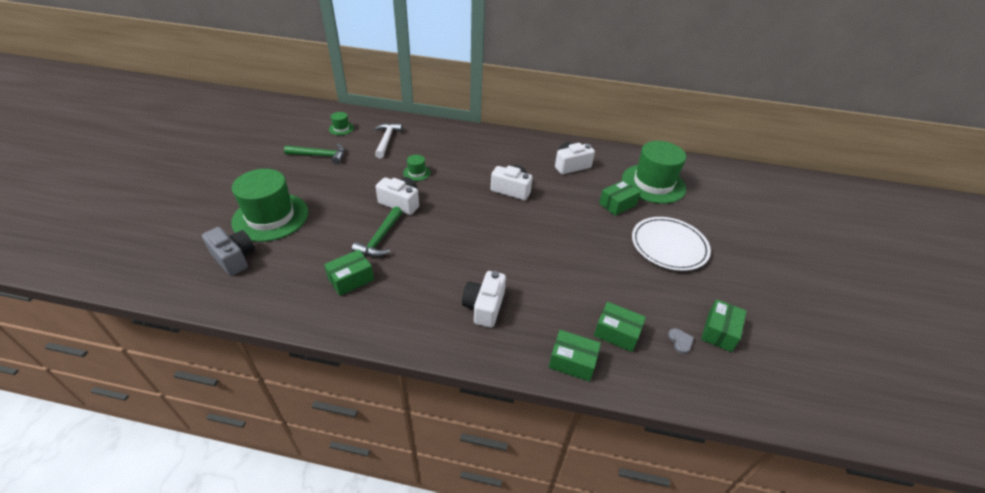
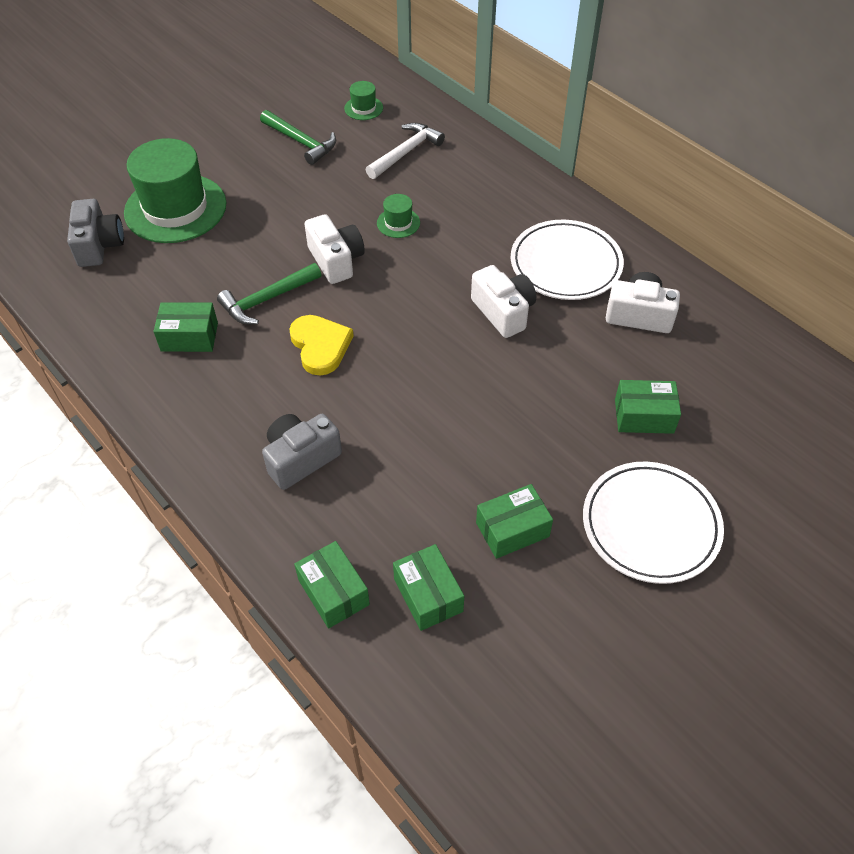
camera: 40 degrees right, 10 degrees up
(436, 247) = (320, 346): none -> yellow heart
(484, 307) = (301, 458): white camera -> grey camera
(517, 158) = (565, 264): none -> white plate
(653, 183) = (749, 413): green hat -> none
(680, 341) = (502, 662): grey heart -> none
(719, 332) = (576, 688): green box -> green box (512, 529)

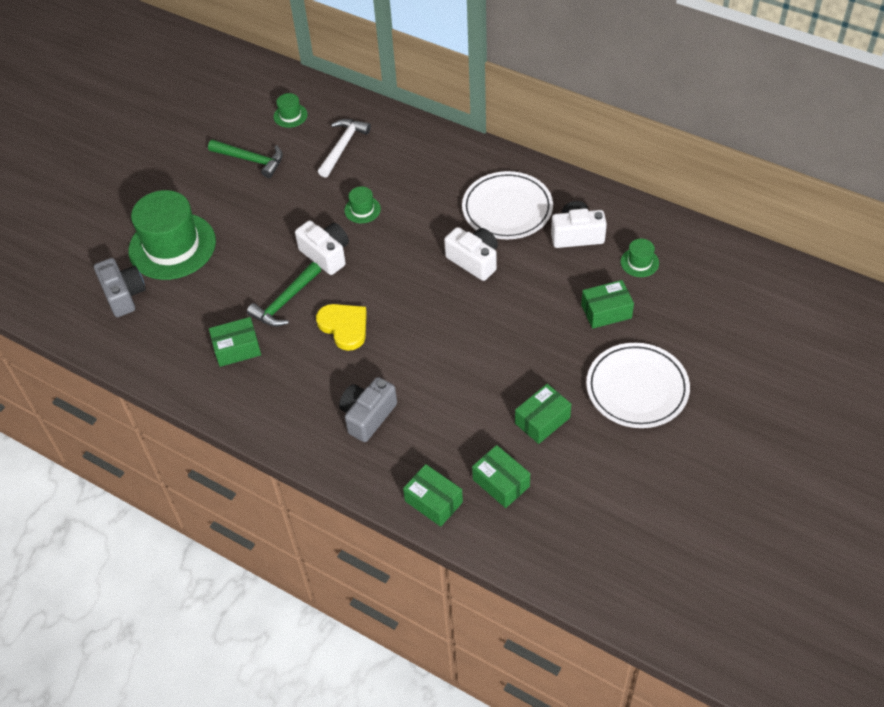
camera: 15 degrees left, 0 degrees up
(707, 368) = (639, 262): none -> green hat

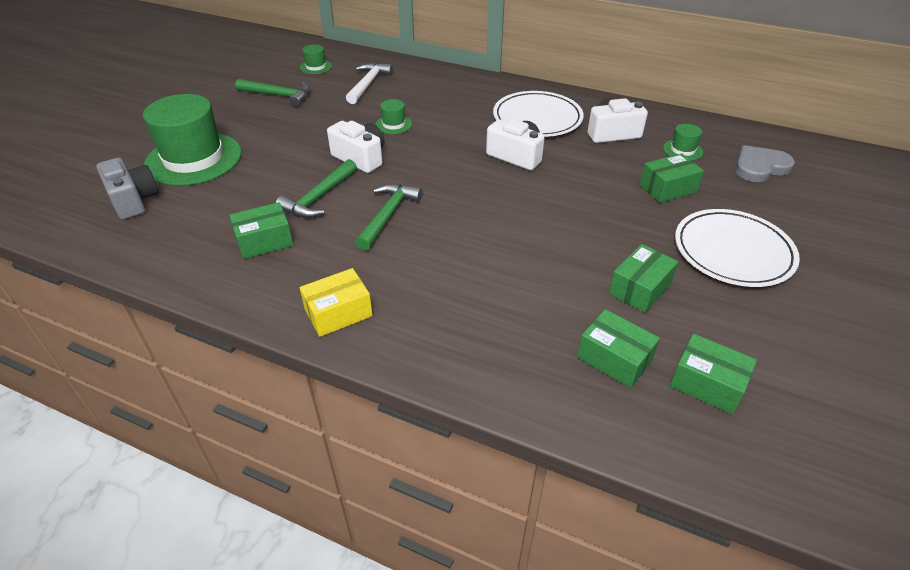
camera: 10 degrees left, 10 degrees down
(294, 425) = (338, 313): none -> yellow box
(344, 327) = (388, 215): yellow heart -> green hammer
(368, 416) = (429, 297): grey camera -> none
(433, 501) = (534, 387): green box -> green box (707, 384)
(706, 290) = (760, 167): none -> grey heart

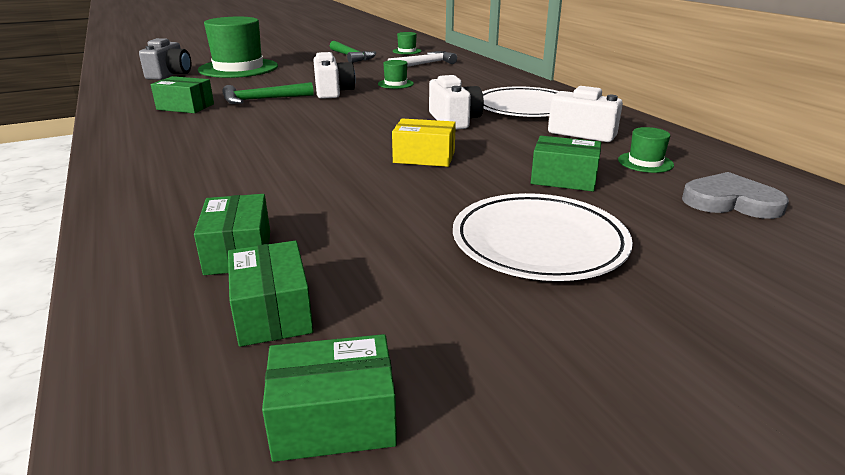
camera: 40 degrees right, 15 degrees down
(338, 313) = (138, 147): yellow box -> yellow box (424, 157)
(388, 215) = (282, 119): green hammer -> none
(639, 289) = (372, 224): green box -> green box (334, 419)

